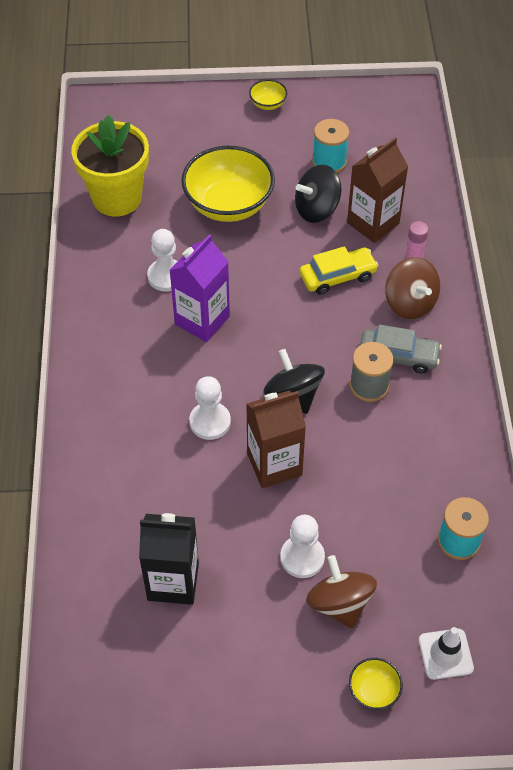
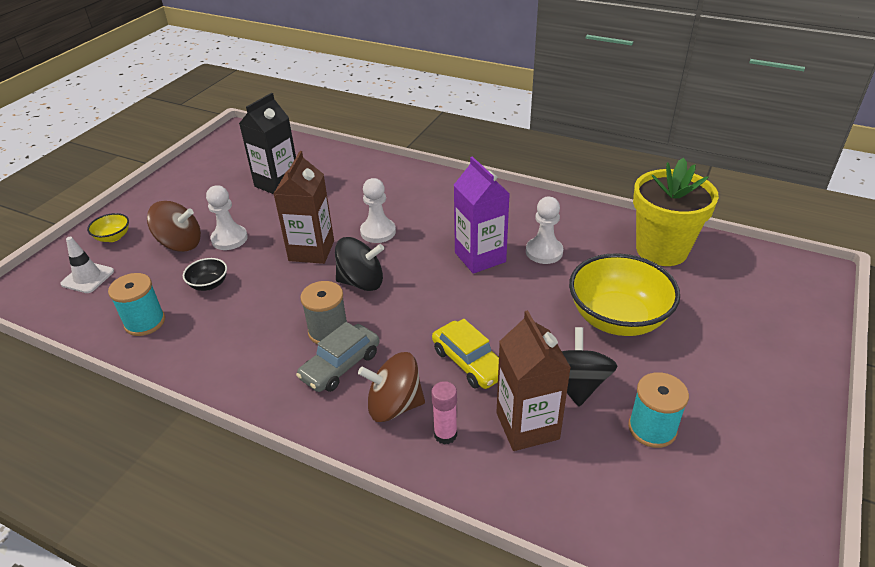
camera: 120 degrees right, 15 degrees down
(268, 104) = (786, 411): yellow bowl -> none
(337, 276) = (469, 362): yellow car -> yellow car turned 45 degrees counterclockwise
(378, 524) = (209, 284): none -> black bowl

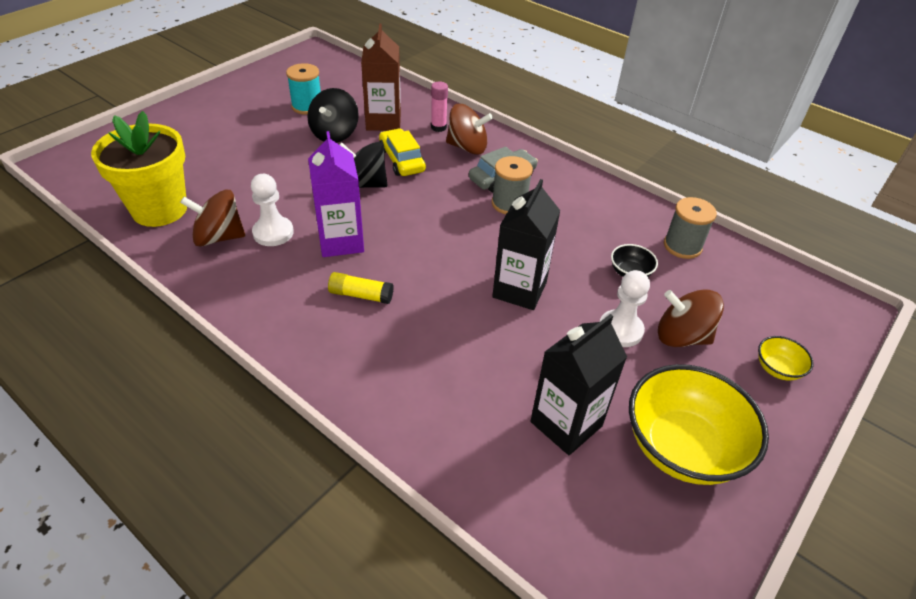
camera: 170 degrees left, 5 degrees up
(87, 278) = (773, 311): white traffic cone -> none
(145, 322) = (682, 246): turquoise spool -> grey spool
(311, 251) = (519, 290): brown carton -> black carton
(361, 282) = (471, 241): black spinning top -> black spinning top (364, 184)
(378, 232) = (438, 298): white pawn -> none
(439, 222) = (361, 295): none -> yellow glue stick
(585, 239) = (219, 237): none -> brown spinning top
(617, 318) = (264, 164): yellow bowl -> yellow bowl (682, 447)

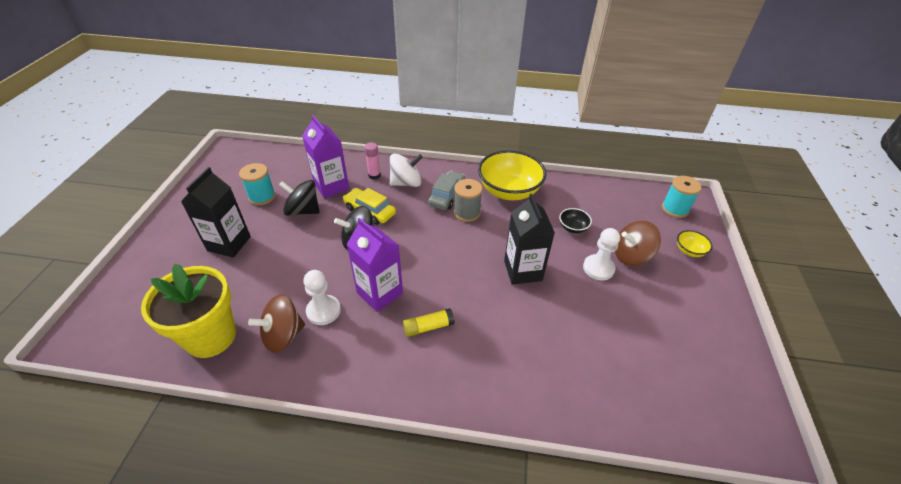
camera: 30 degrees left, 0 degrees up
(335, 134) = (303, 210): black spinning top -> black spinning top turned 120 degrees clockwise
(383, 121) = (331, 186): brown carton -> purple carton
(467, 147) = (406, 183): brown spinning top -> white spinning top
(566, 424) = (621, 347): black carton -> black carton (229, 243)
(682, 246) = (585, 197): grey spool -> none
(682, 447) = (687, 326): yellow bowl -> yellow bowl (509, 191)
(807, 312) = (675, 209): none -> turquoise spool

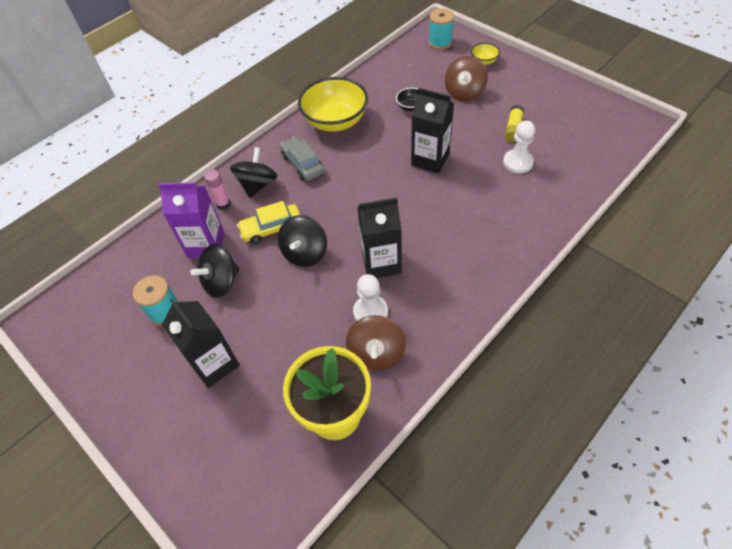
camera: 50 degrees left, 10 degrees up
(380, 293) = (381, 263): purple carton -> black carton
(406, 183) = (257, 185): white spinning top -> black spinning top
(428, 327) = (442, 245): yellow glue stick -> yellow glue stick (513, 128)
(467, 213) = (336, 161): grey spool -> none
(598, 268) = (462, 116): white pawn -> white pawn (517, 162)

